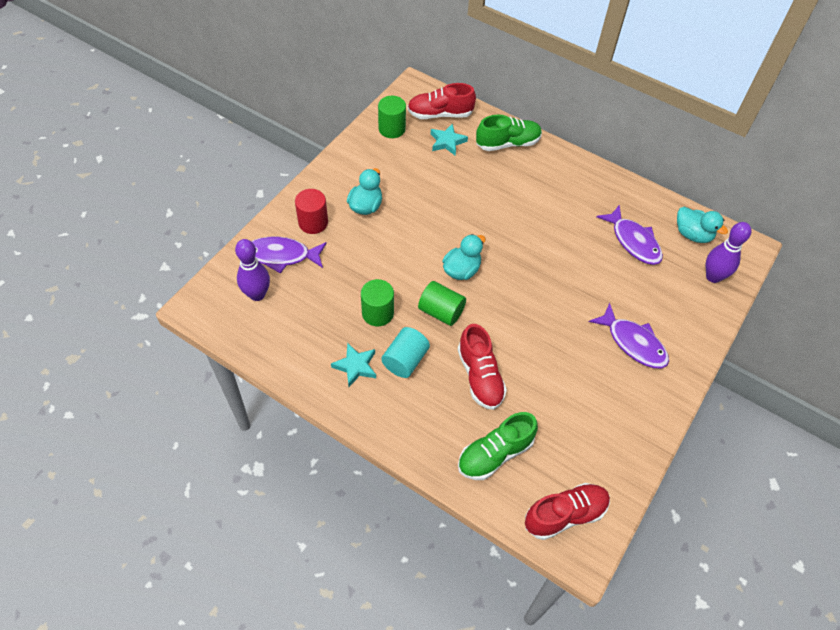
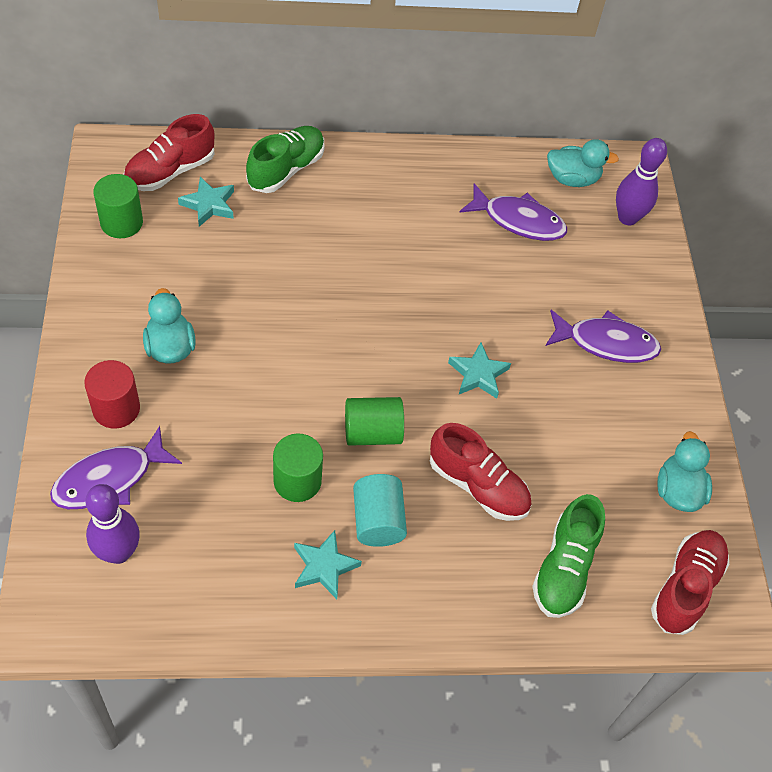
camera: 40 degrees left, 0 degrees up
(461, 270) = (356, 365): turquoise duck -> turquoise duck (677, 491)
(532, 315) = (478, 374): none -> turquoise star

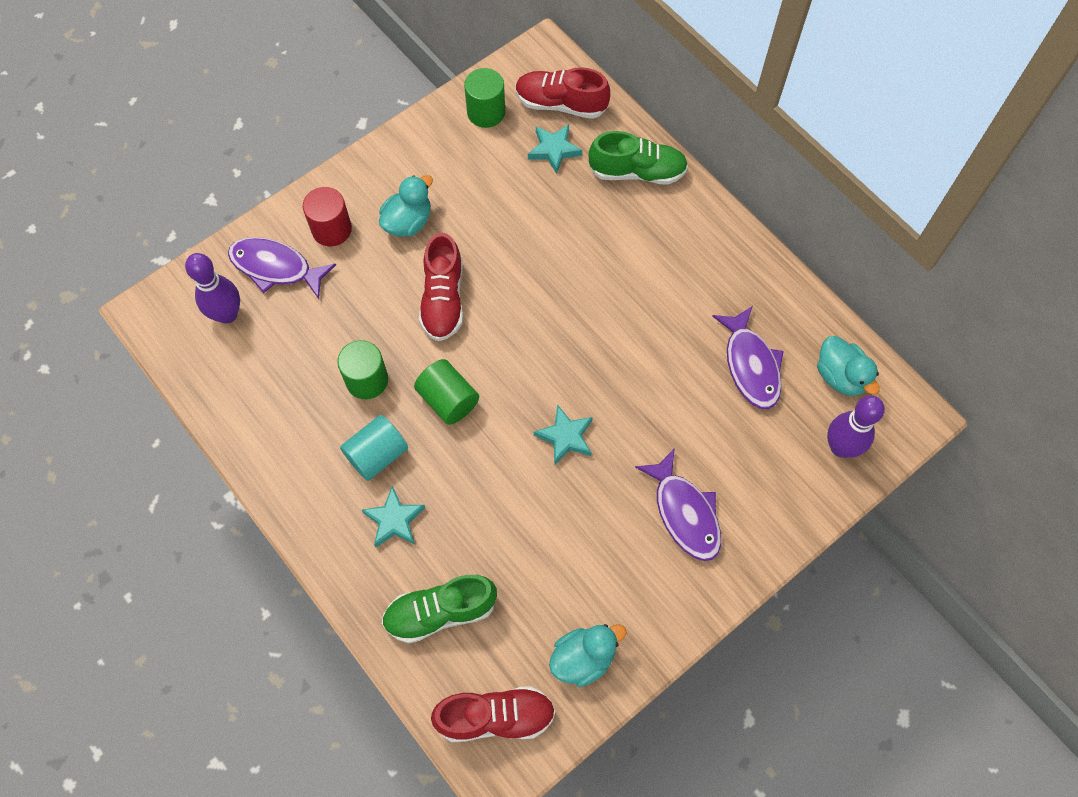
camera: 60 degrees right, 10 degrees up
(324, 566) = (313, 445): turquoise star -> turquoise star (394, 520)
(477, 485) = (463, 503): red shoe -> red shoe (443, 299)

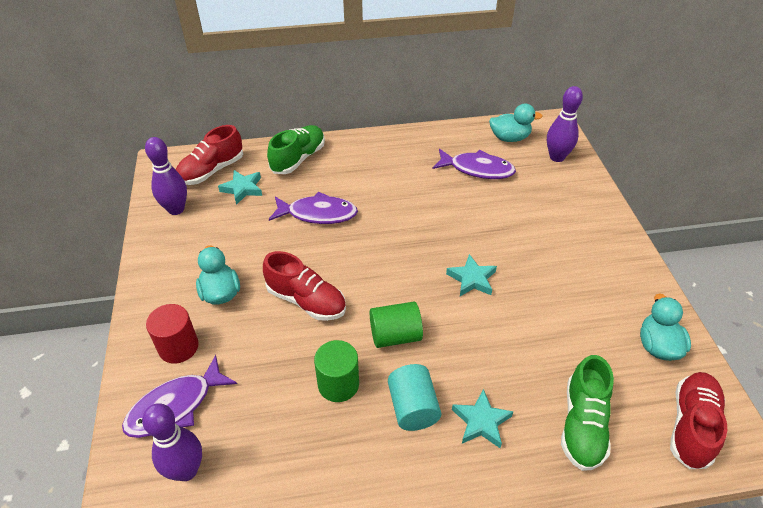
camera: 60 degrees left, 20 degrees down
(486, 112) = (176, 209): green cylinder -> purple bowling pin
(684, 513) = (566, 243): purple fish -> purple fish (318, 214)

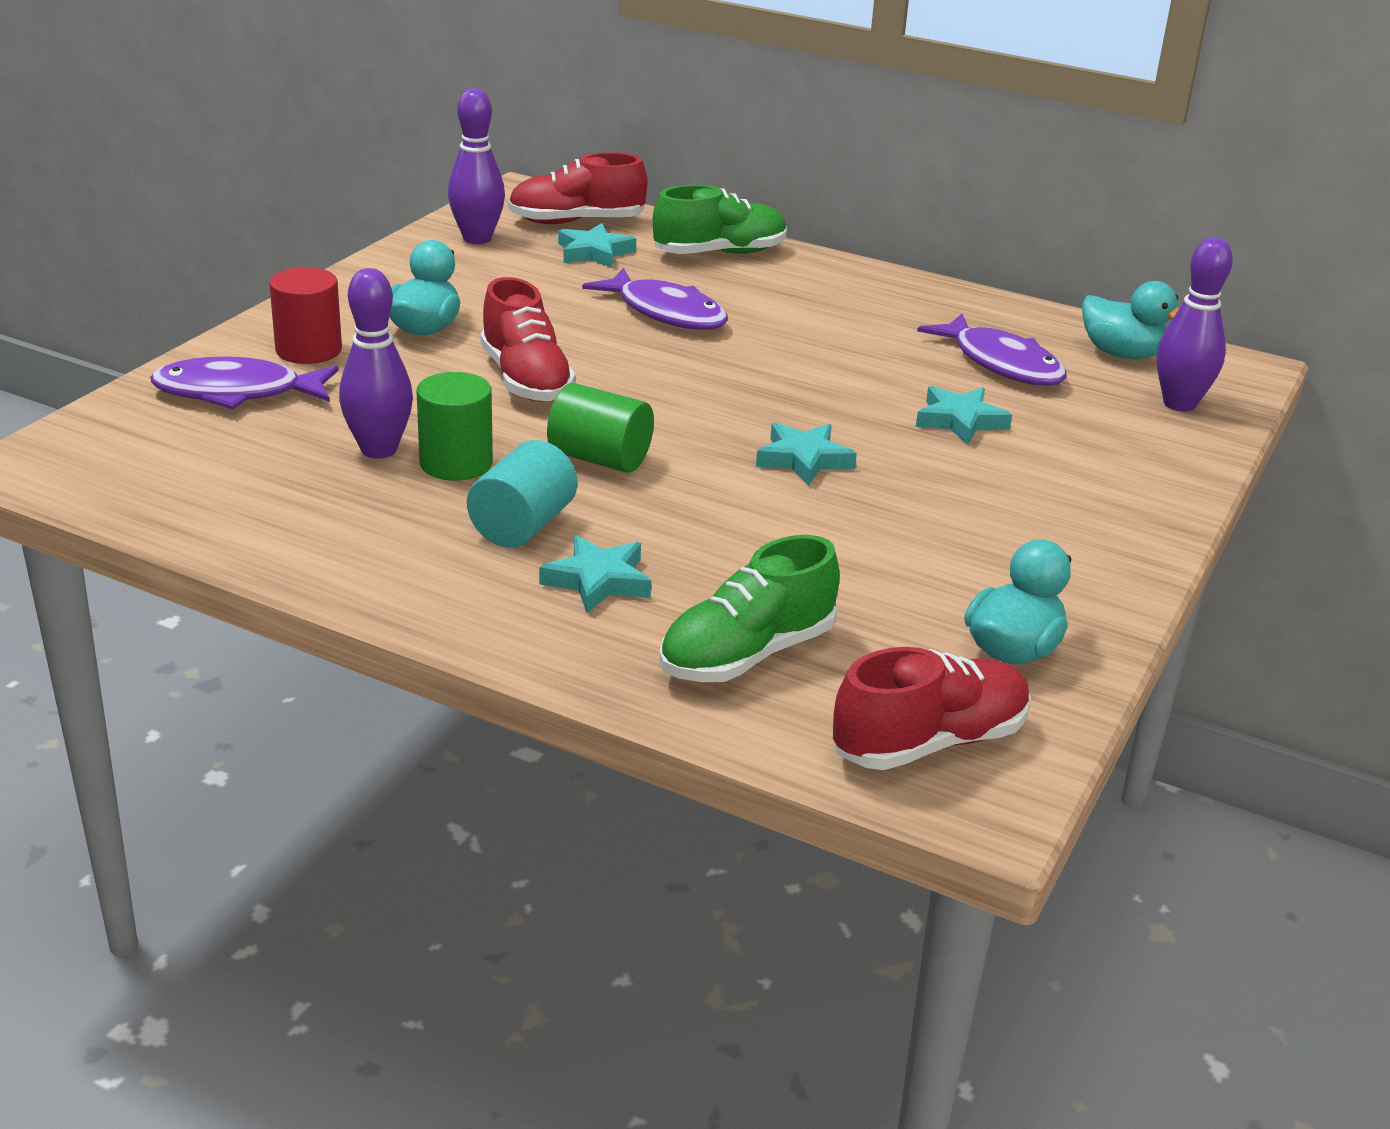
camera: 35 degrees right, 15 degrees down
(186, 470) = (177, 444): purple bowling pin -> purple bowling pin (379, 450)
(499, 215) = (960, 421): none -> turquoise star

